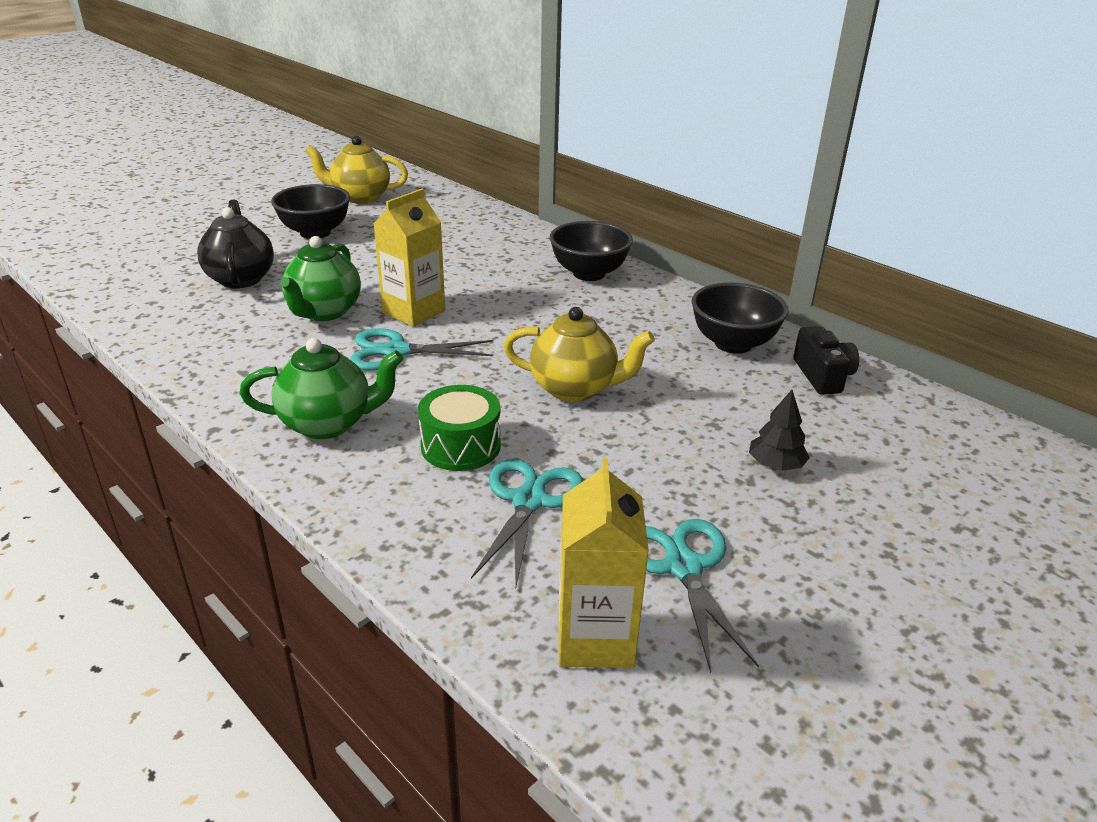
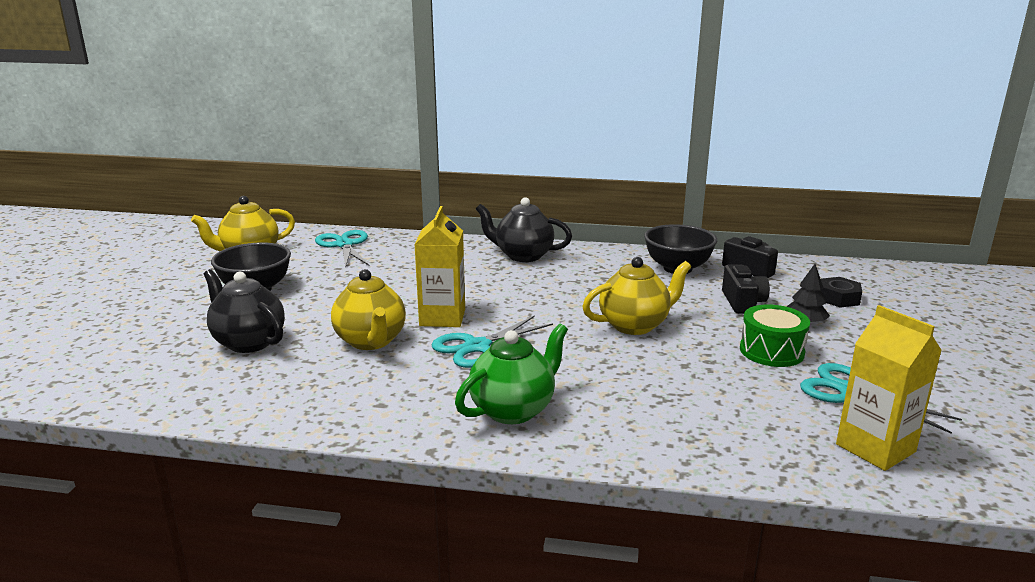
camera: 35 degrees left, 10 degrees down
(324, 312) = (371, 341): green teapot -> yellow teapot
(460, 446) = (626, 385): green drum -> green drum (771, 351)
(528, 501) = (720, 397): turquoise scissors -> turquoise scissors (344, 245)
(589, 273) = (523, 256): black bowl -> black teapot
(741, 411) = (742, 302): none -> black camera
(878, 454) = (838, 298): none -> black nut

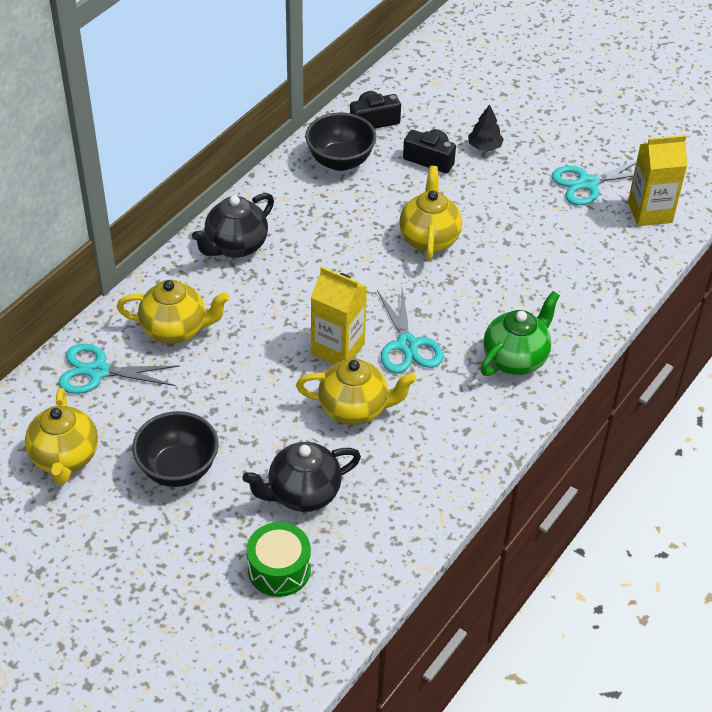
camera: 65 degrees left, 25 degrees up
(409, 257) = (175, 330): none -> yellow teapot
(513, 410) = (515, 358): green teapot -> green teapot turned 60 degrees clockwise
(771, 351) = (514, 188): green drum -> green drum (279, 569)
(838, 298) = (458, 105): black nut -> none

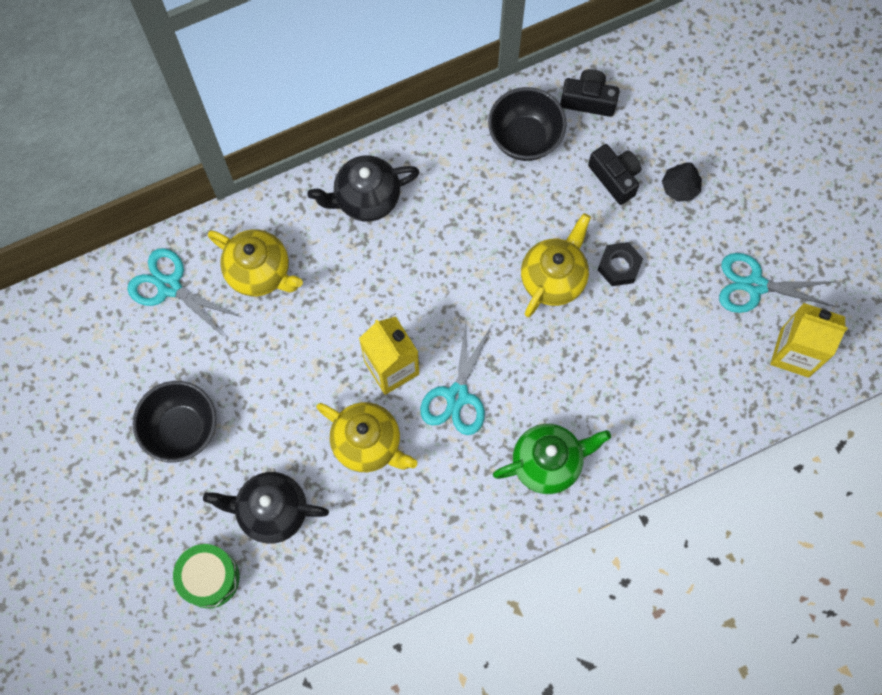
camera: 30 degrees right, 25 degrees up
(65, 458) = (95, 368): yellow teapot -> none
(475, 211) = (619, 266): none -> black nut

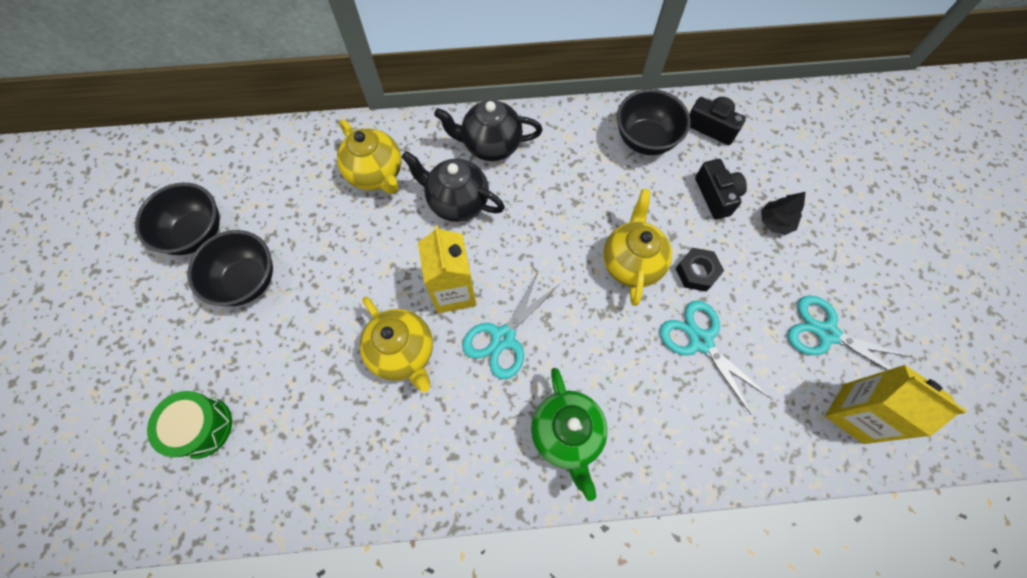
camera: 20 degrees right, 5 degrees down
(103, 400) = (197, 233): none -> black bowl
(169, 287) = (298, 162): turquoise scissors -> turquoise scissors (700, 341)
(271, 511) = (288, 384): black teapot -> black teapot (457, 202)
(548, 463) = (567, 434): green teapot -> green teapot turned 75 degrees clockwise
(553, 278) = (631, 263): yellow teapot -> yellow teapot turned 45 degrees counterclockwise

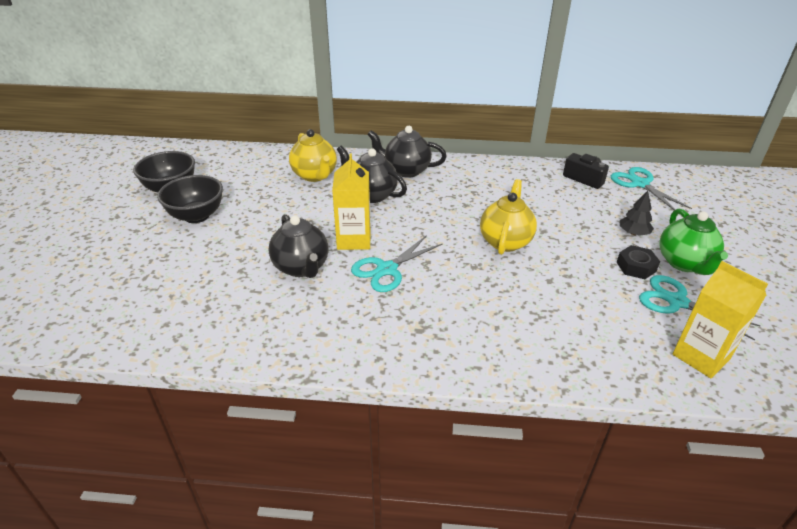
camera: 10 degrees right, 30 degrees down
(201, 427) = (123, 288): green drum -> none
(403, 353) = (301, 267): yellow teapot -> black teapot
(567, 434) = (426, 333): green teapot -> green teapot (684, 263)
(645, 140) = (529, 180): black bowl -> none
(697, 272) = (561, 252): black nut -> black nut (636, 267)
(700, 341) = (559, 292): turquoise scissors -> turquoise scissors (640, 184)
(716, 195) = (584, 213): black camera -> none

